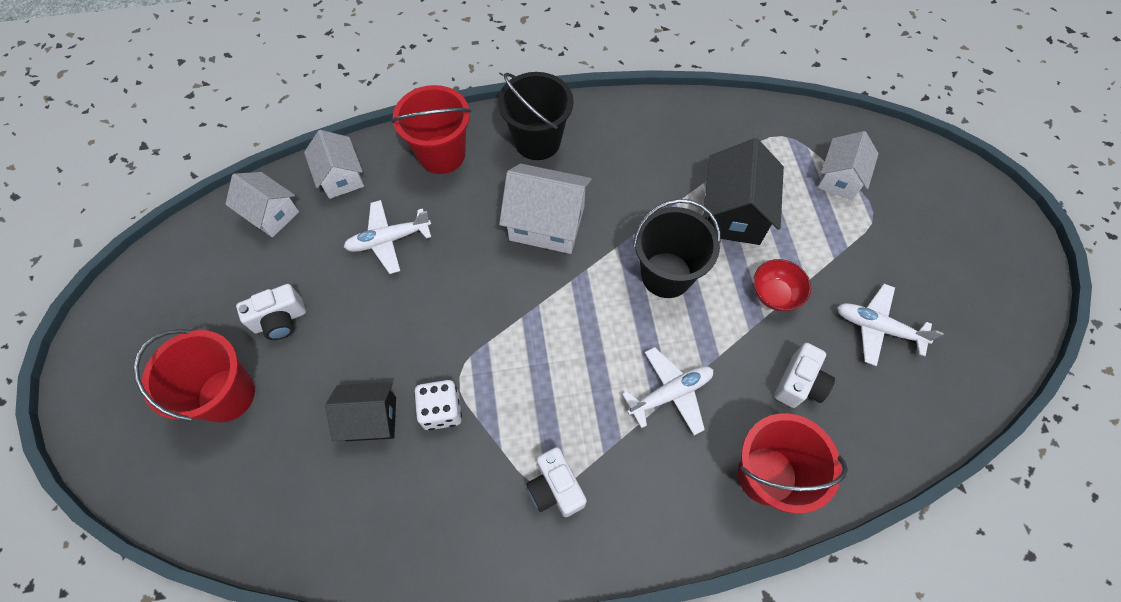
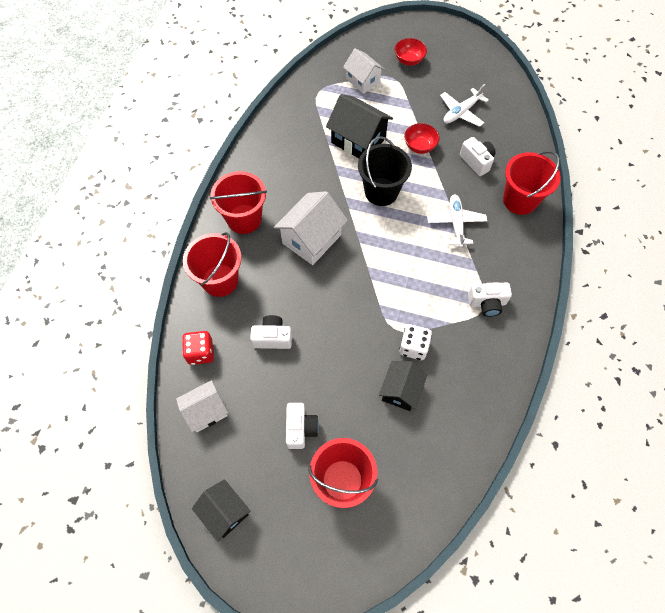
camera: 65 degrees left, 0 degrees up
(157, 285) = (225, 512): none -> black house
(341, 177) = (201, 352): white house -> red dice
(389, 240) = (272, 337): white plane -> white camera
(537, 141) = (244, 219): black bucket -> red bucket
(921, 220) = (409, 60): none -> red bowl

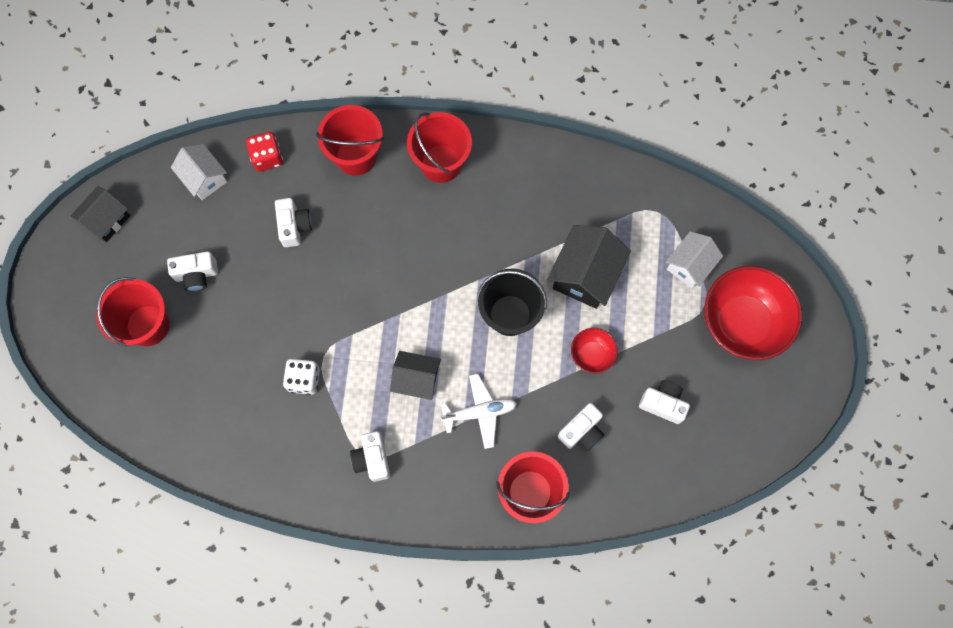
camera: 80 degrees right, 10 degrees up
(311, 239) = (426, 244): white house -> none
(401, 390) = (250, 372): black house -> black house (416, 379)
(409, 60) = (743, 322): red bowl -> red bowl, size x2.06
(461, 112) = (663, 404): white plane -> white camera

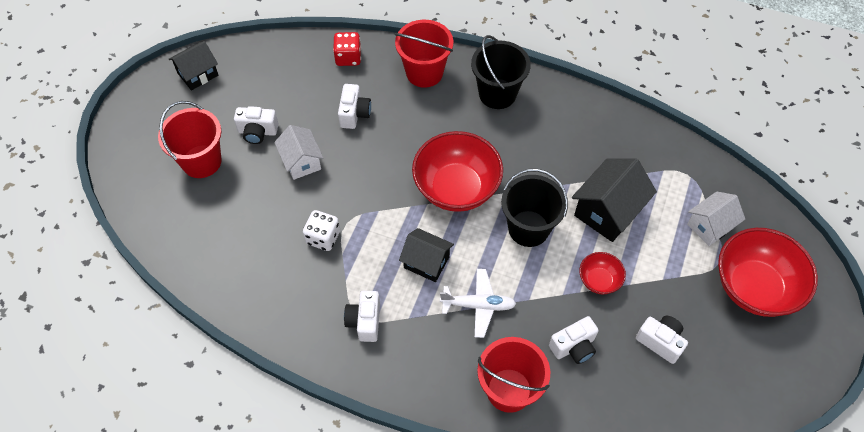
camera: 15 degrees right, 15 degrees down
(204, 178) = (290, 61): white house -> white house (301, 162)
(426, 288) = (456, 188): none -> red bowl
(441, 163) = (497, 94): red bucket -> black bucket

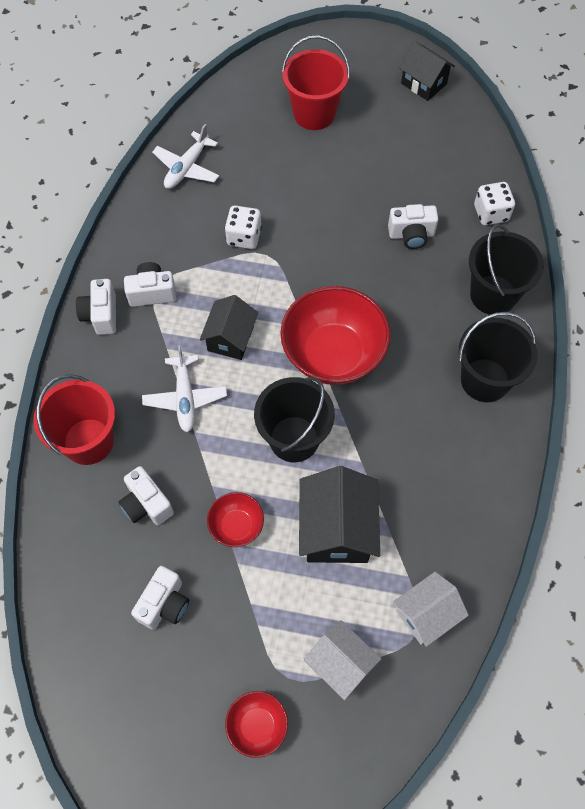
camera: 80 degrees right, 5 degrees up
(229, 275) = (187, 168): none -> white plane
(257, 132) = (363, 152): white camera -> white camera (101, 315)
(301, 162) = (334, 198): white house -> white house (426, 614)
(348, 57) = (491, 213): red dice -> white dice
(424, 72) = (493, 295): red bucket -> black bucket
(608, 211) = (336, 529): black house -> black house turned 60 degrees clockwise
(754, 287) = (257, 725): red bowl -> red bowl, size x0.49

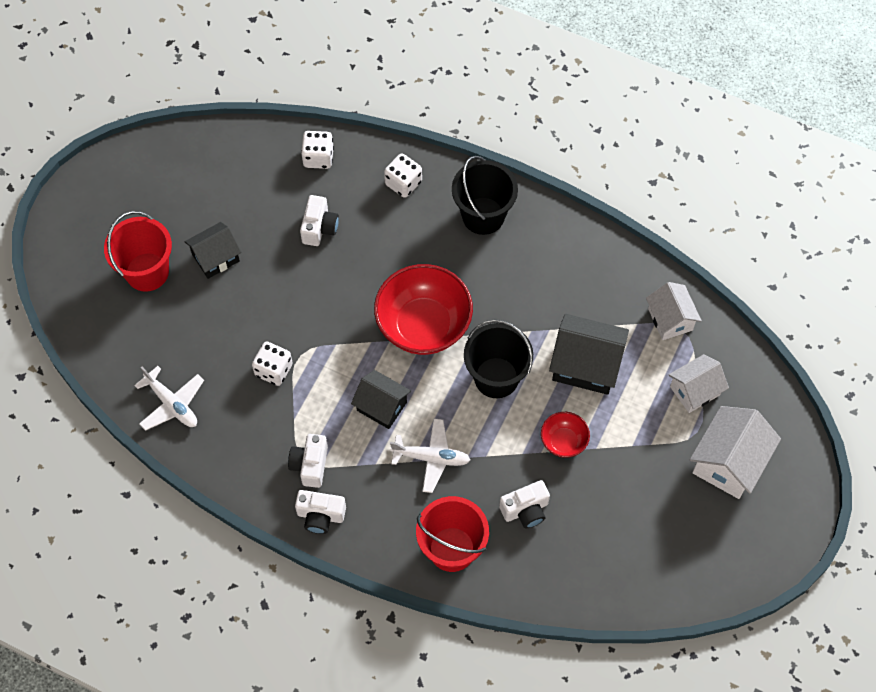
camera: 75 degrees left, 0 degrees up
(164, 604) = (617, 512): white camera -> none
(257, 725) = (729, 462): red bowl -> white house
(424, 83) = (147, 165): black house -> black house (215, 258)
(493, 295) = (403, 183): black bucket -> white dice

